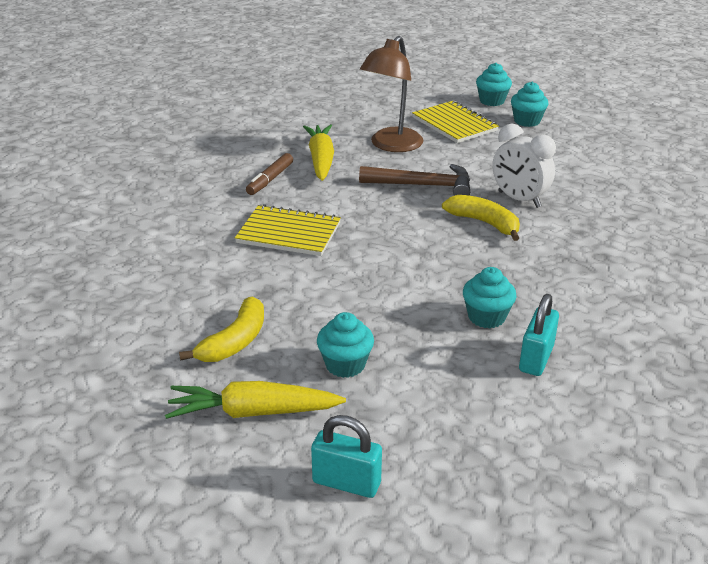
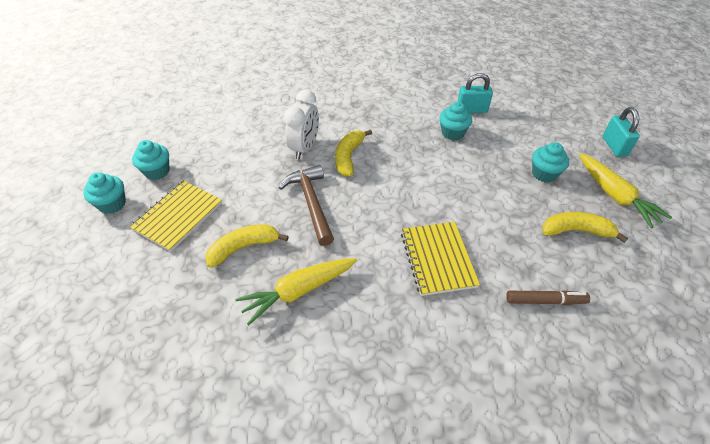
camera: 115 degrees left, 15 degrees up
(270, 179) = (360, 316): brown marker -> brown marker (545, 301)
(391, 145) = (243, 247): brown lamp -> yellow banana

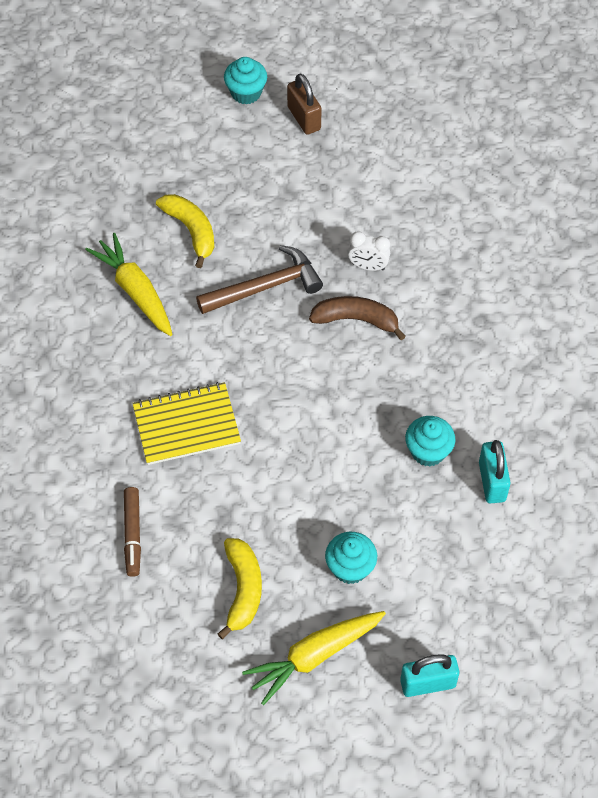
camera: 85 degrees right, 10 degrees up
(157, 171) = (304, 118): turquoise cupcake -> brown padlock
(178, 216) = (232, 159): yellow notebook -> none
(305, 148) = (368, 266): white clock -> white clock, size x0.62
(348, 157) = (356, 320): yellow banana -> brown banana

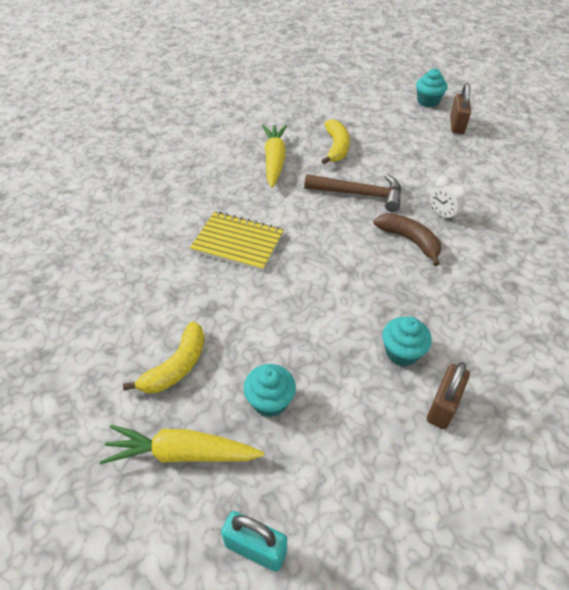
camera: 35 degrees right, 10 degrees down
(132, 534) = (141, 286): brown marker -> none
(492, 481) = (443, 406): turquoise padlock -> brown padlock

